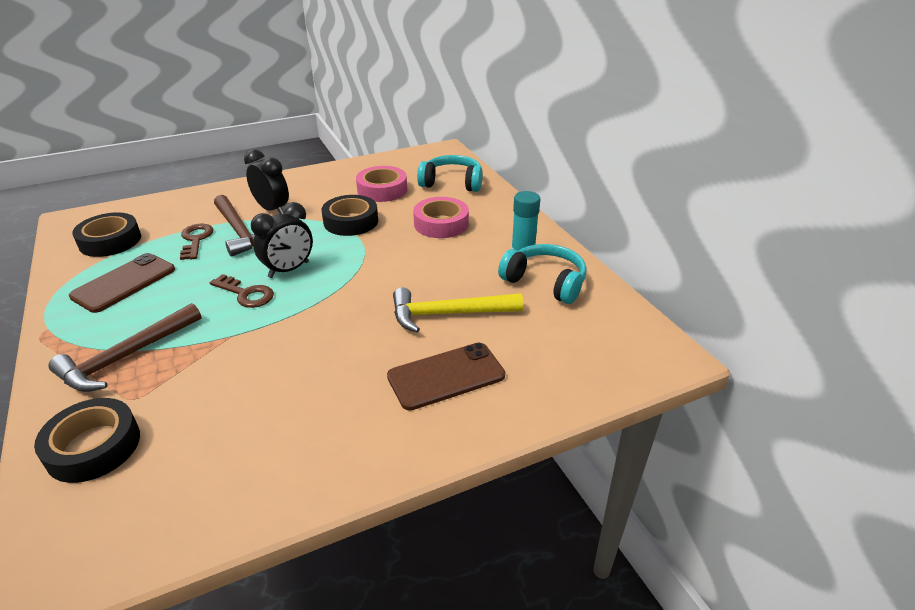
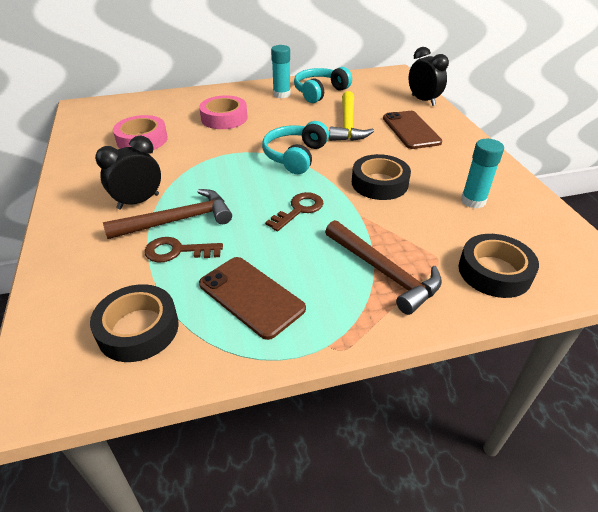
camera: 80 degrees left, 5 degrees up
(244, 437) = (473, 201): none -> turquoise glue stick
(289, 270) = (266, 188): black clock -> black clock (423, 100)
(351, 221) = (195, 157): black tape -> black tape (379, 183)
(452, 183) = (155, 108): turquoise headphones -> turquoise headphones (295, 156)

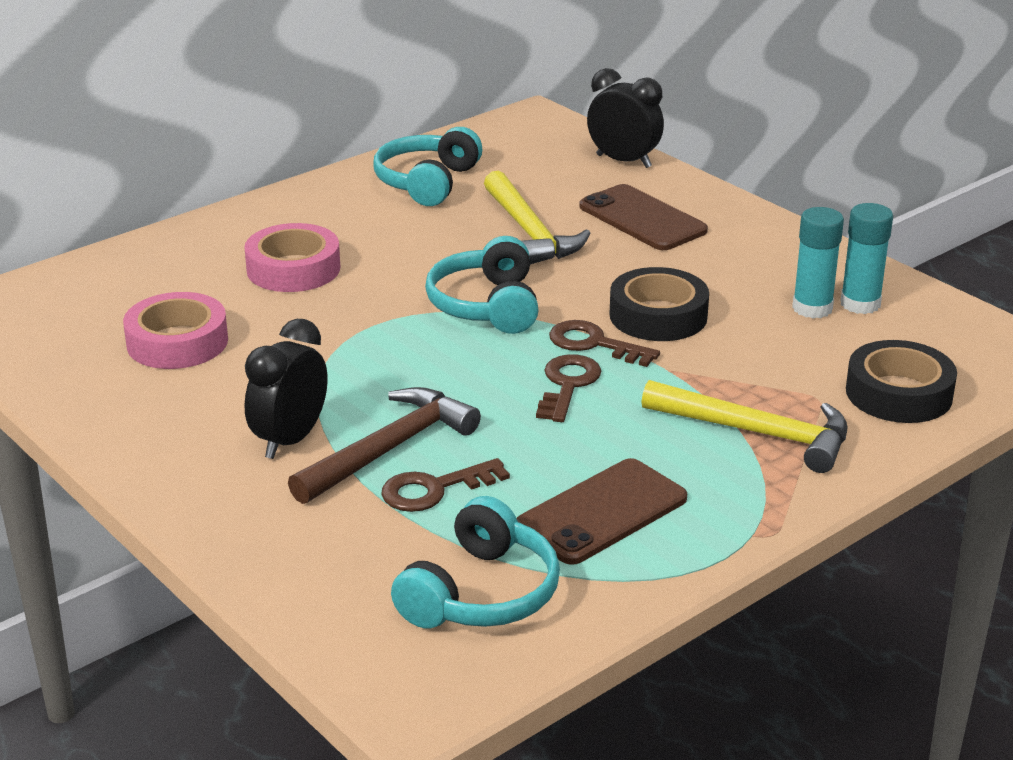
camera: 25 degrees left, 10 degrees down
(138, 329) = (481, 594): black tape -> turquoise headphones
(251, 296) = (602, 512): brown phone -> brown phone turned 60 degrees counterclockwise
(281, 94) = (359, 201): turquoise glue stick -> turquoise glue stick (860, 304)
(332, 190) = (594, 344): none -> brown key
(384, 272) = (757, 433): brown hammer -> yellow hammer

